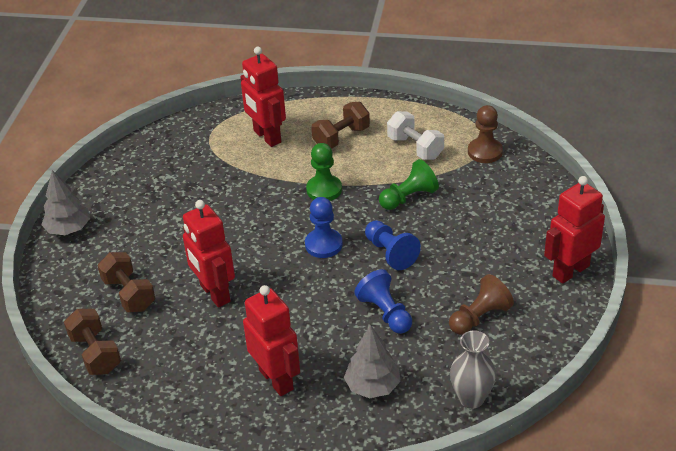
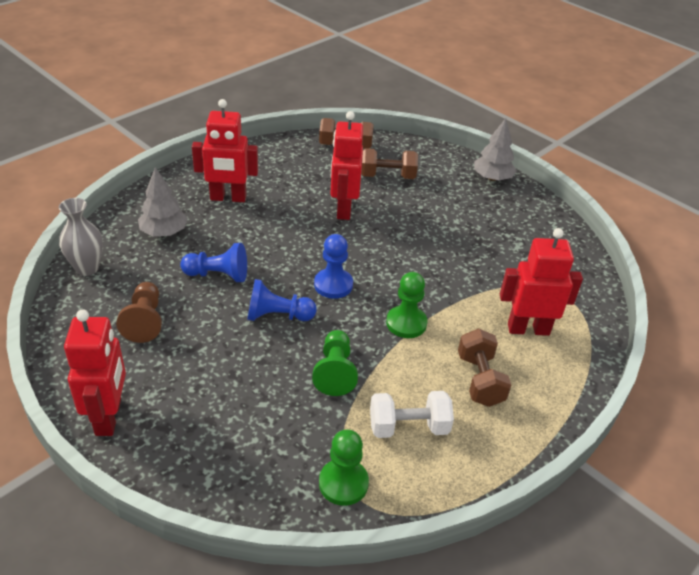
camera: 120 degrees right, 0 degrees up
(214, 293) = (343, 209): red robot -> red robot turned 90 degrees counterclockwise
(485, 152) = (343, 483): brown pawn -> green pawn

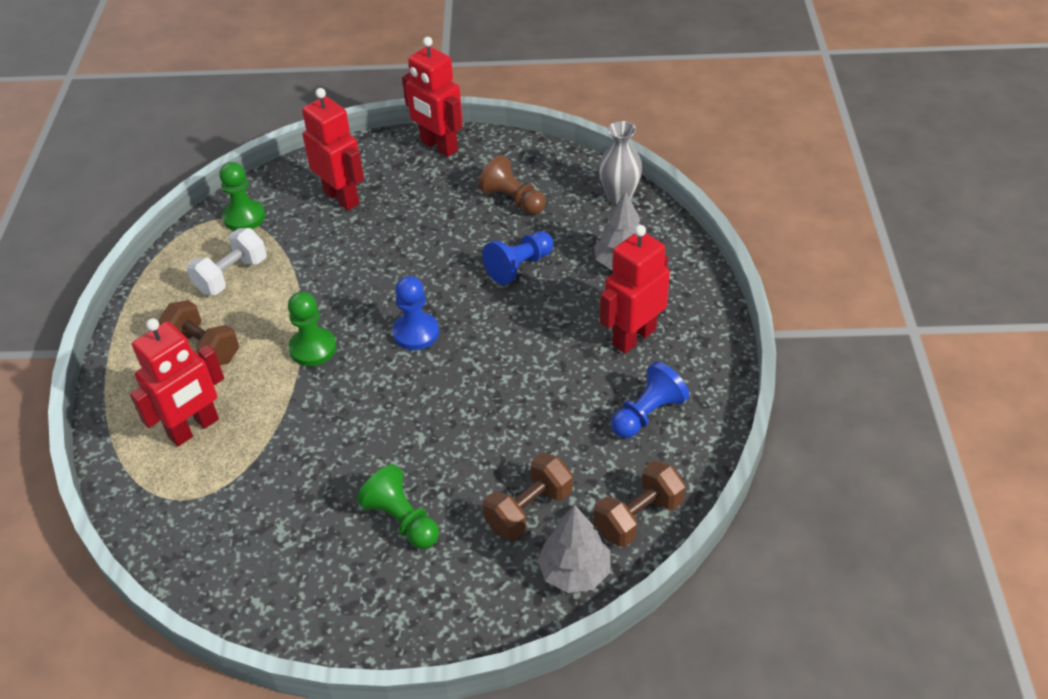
camera: 140 degrees right, 5 degrees up
(277, 316) = (425, 274): blue pawn -> blue pawn (647, 414)
(335, 372) = (327, 271): green pawn -> green pawn (402, 520)
(343, 209) = (513, 419): red robot -> red robot (342, 197)
(492, 178) = (405, 628): grey tree -> grey tree (574, 571)

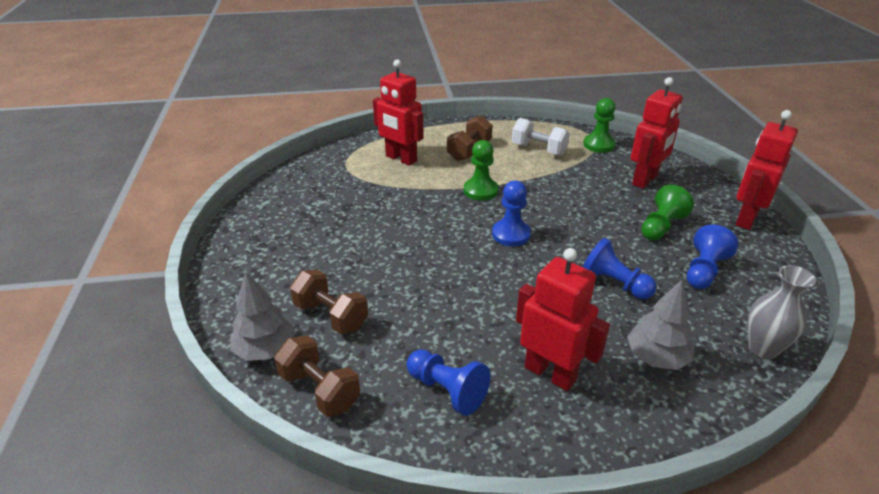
camera: 80 degrees right, 10 degrees down
(402, 520) = (324, 251): green pawn -> green pawn (661, 226)
(513, 200) = (704, 270): brown pawn -> blue pawn

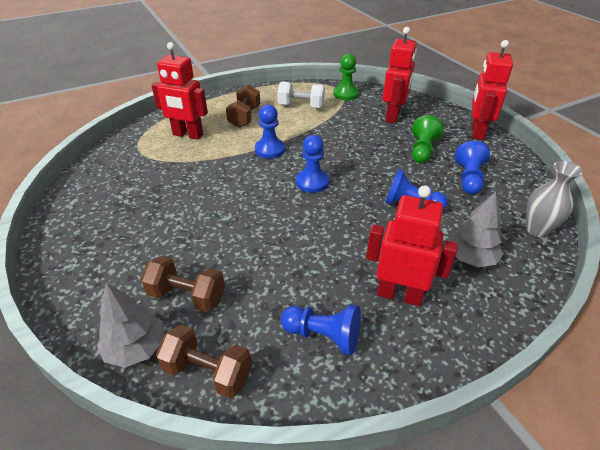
camera: 20 degrees left, 5 degrees up
(480, 191) = (270, 150): green pawn -> blue pawn

